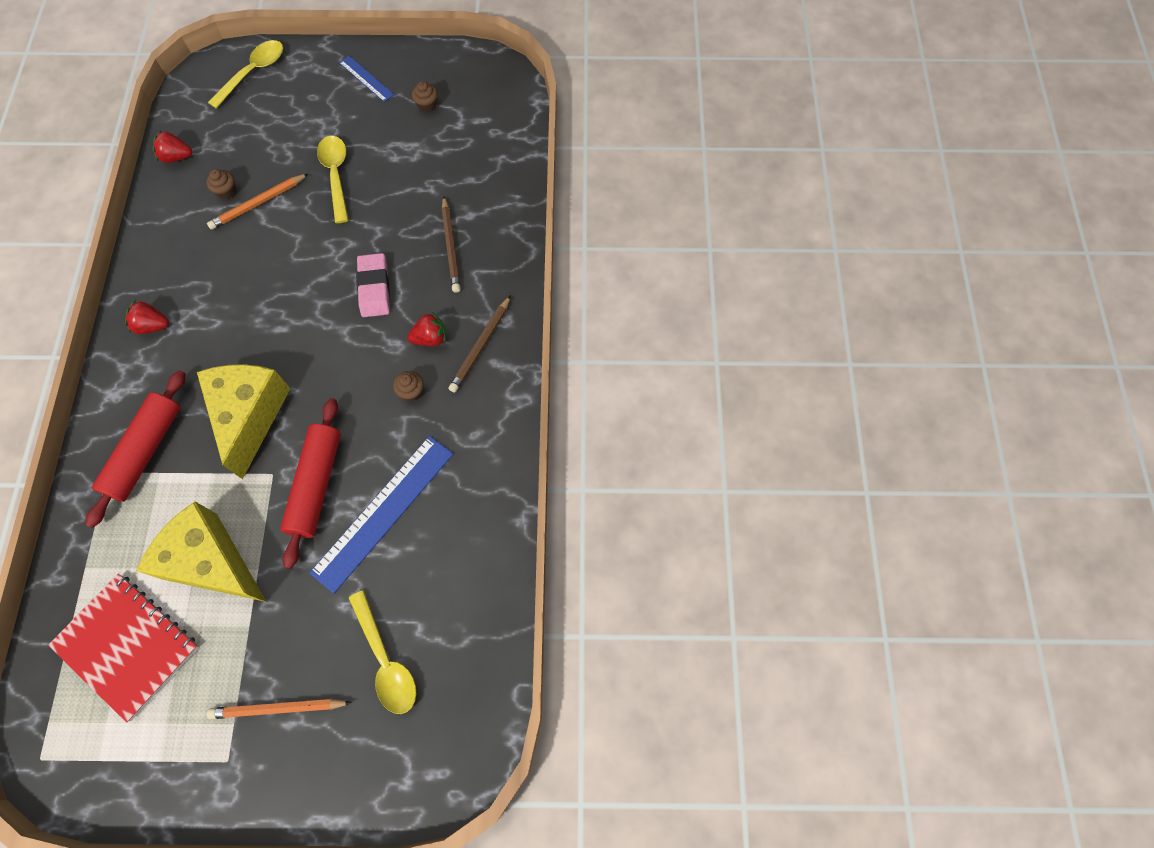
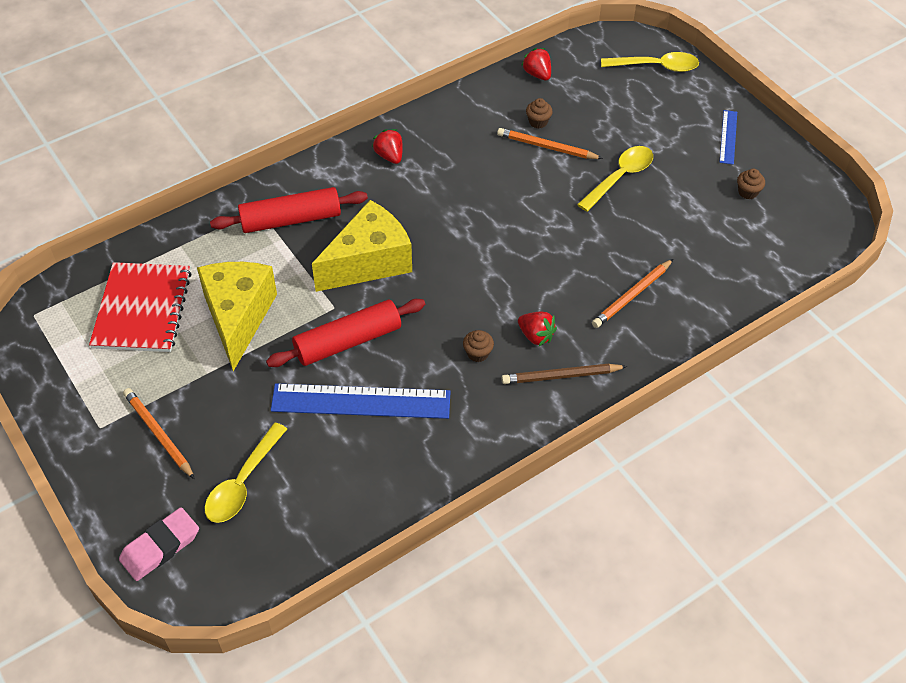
camera: 55 degrees right, 15 degrees down
(374, 288) = (545, 268): pink eraser -> pink eraser (160, 547)
(451, 247) = (632, 296): brown pencil -> orange pencil

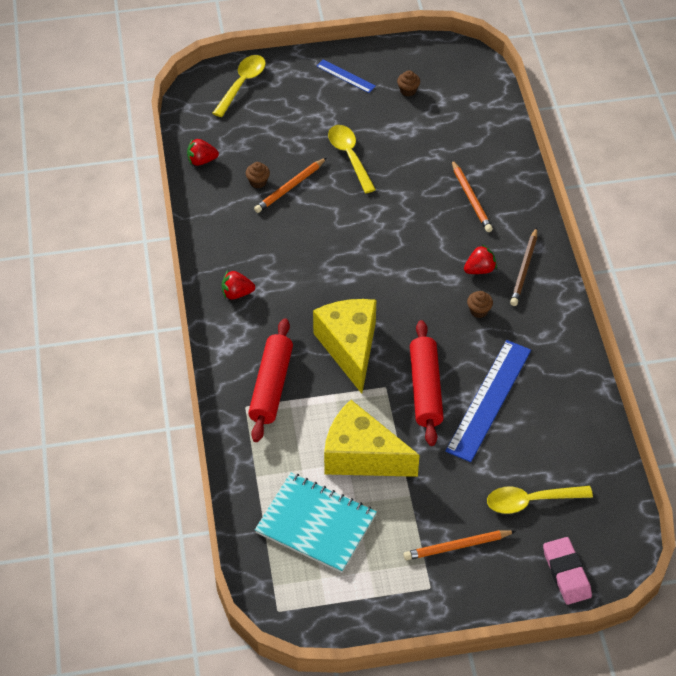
camera: 65 degrees left, 0 degrees up
(142, 309) = (316, 524): red notebook -> turquoise notebook
(243, 483) = (530, 501): yellow spoon -> yellow spoon turned 120 degrees clockwise

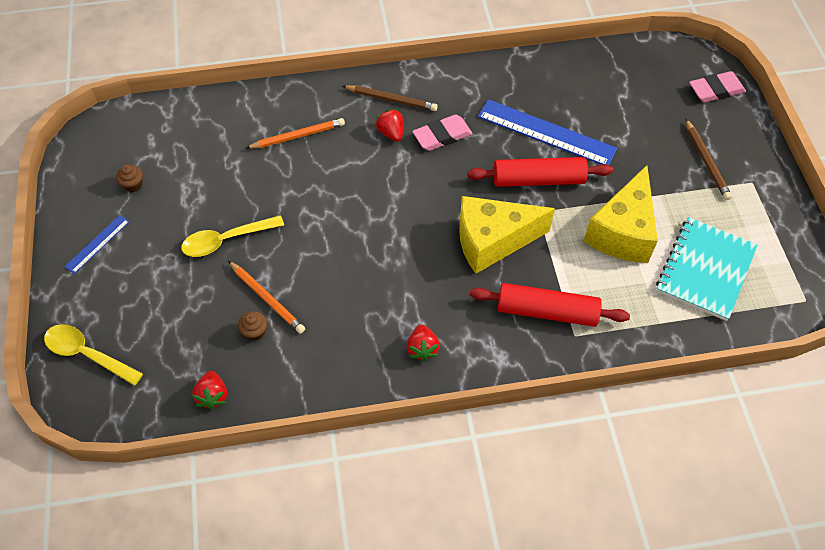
camera: 90 degrees left, 5 degrees up
(457, 546) = (706, 162): orange pencil -> brown pencil
(479, 311) = (442, 136): brown cupcake -> pink eraser
(530, 501) = (650, 109): yellow spoon -> none

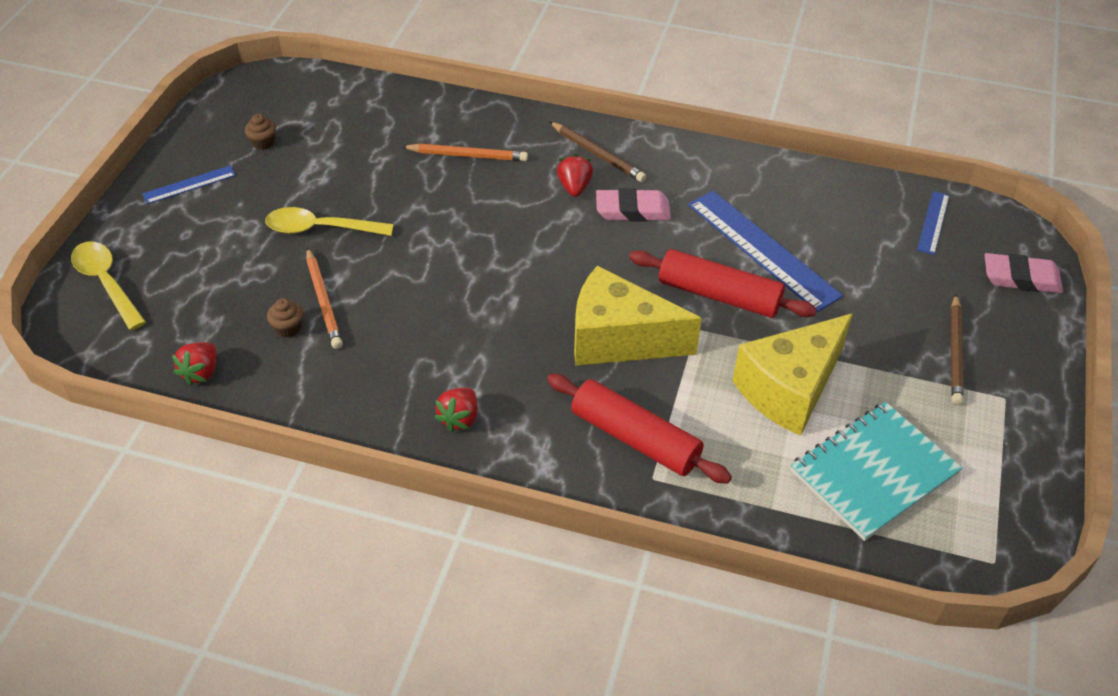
camera: 25 degrees right, 10 degrees down
(642, 69) = (933, 222): none -> blue ruler

